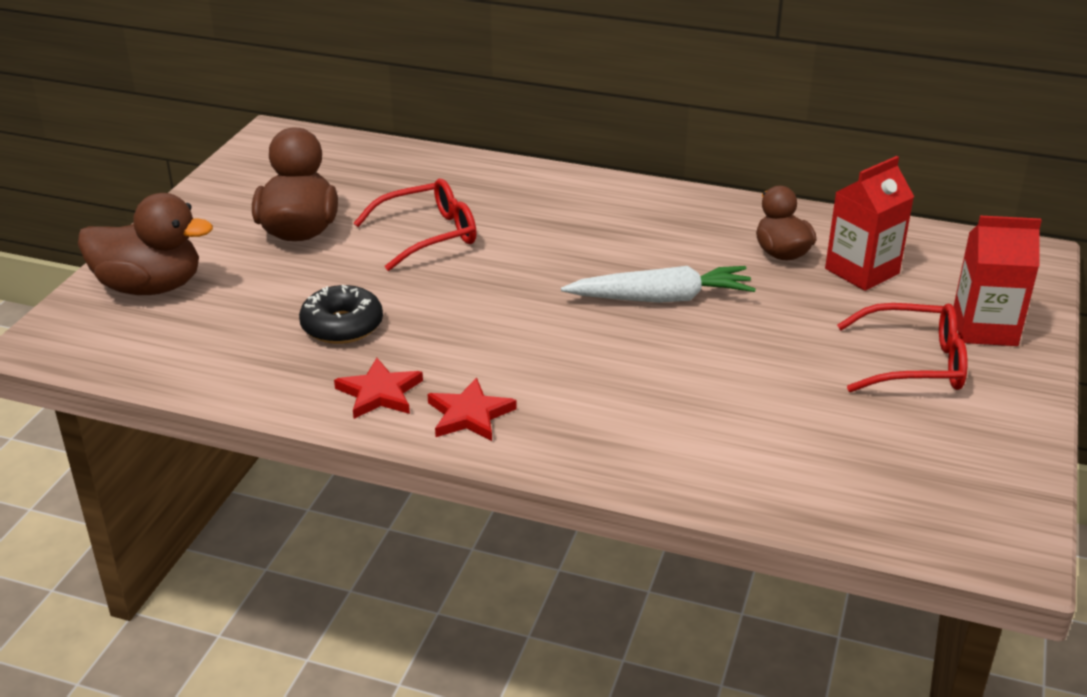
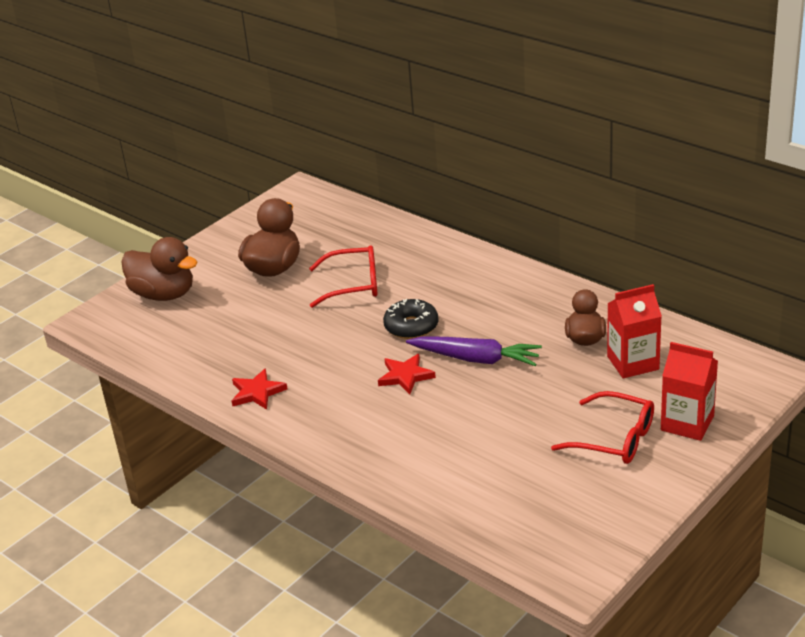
camera: 25 degrees right, 0 degrees up
(342, 326) = (261, 342): black donut -> black donut (411, 326)
(469, 415) = (301, 417): red star -> red star (405, 376)
(661, 298) = (476, 359): white carrot -> purple carrot

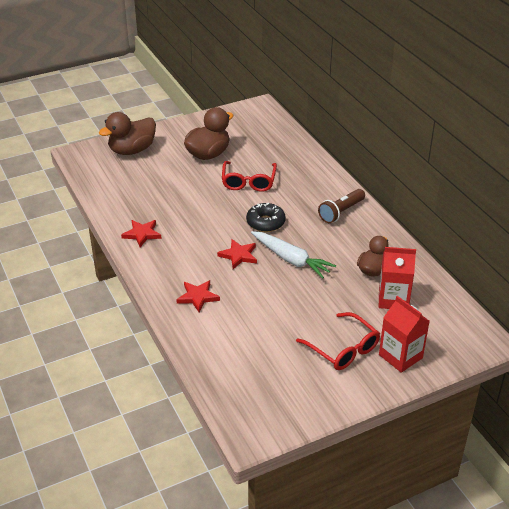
camera: 20 degrees right, 5 degrees up
(164, 294) = (132, 150): brown duck -> brown duck turned 90 degrees clockwise
(352, 284) = (248, 181): red glasses -> red glasses turned 75 degrees clockwise
(389, 442) = (198, 297): none -> red star
(476, 359) = (291, 259): purple carrot -> white carrot
(497, 284) = (341, 212): none -> brown flashlight

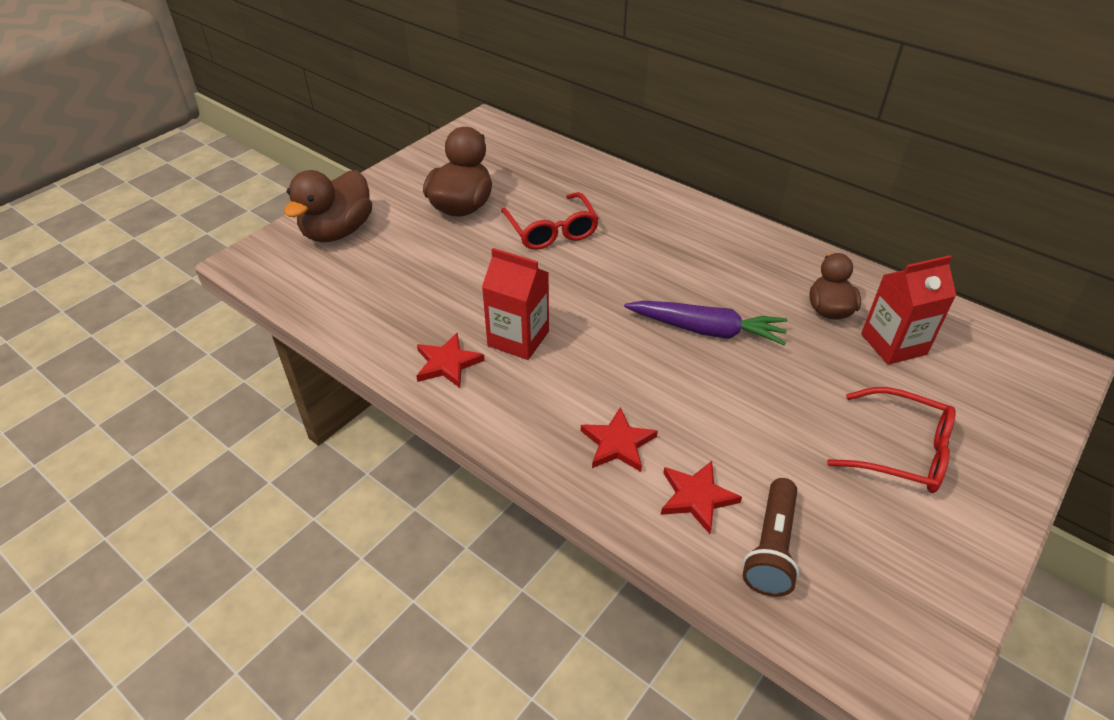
camera: 25 degrees left, 5 degrees up
(238, 255) = (626, 349): red star -> red star (696, 497)
(265, 222) = (624, 284): black donut -> none
(291, 259) = (706, 330): white carrot -> purple carrot
(341, 212) = (714, 238): brown flashlight -> brown flashlight (771, 548)
(400, 356) = (985, 432): red carton -> red carton (518, 338)

